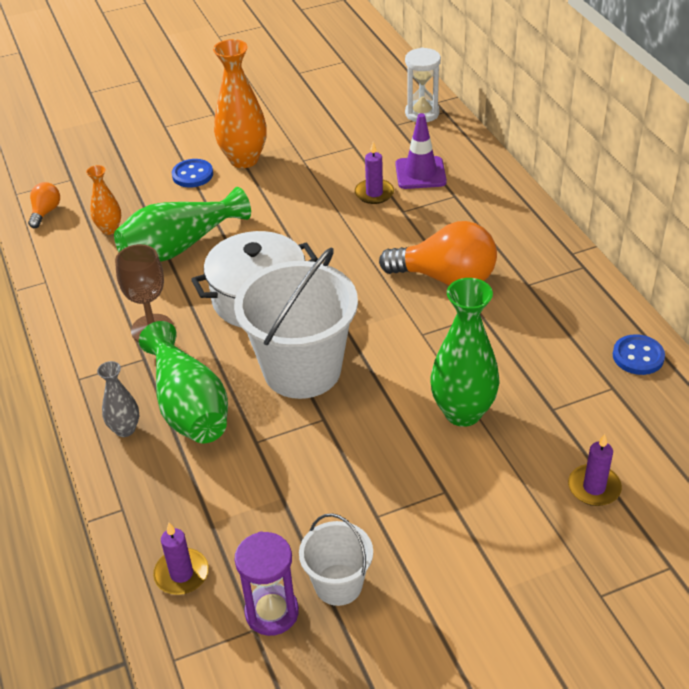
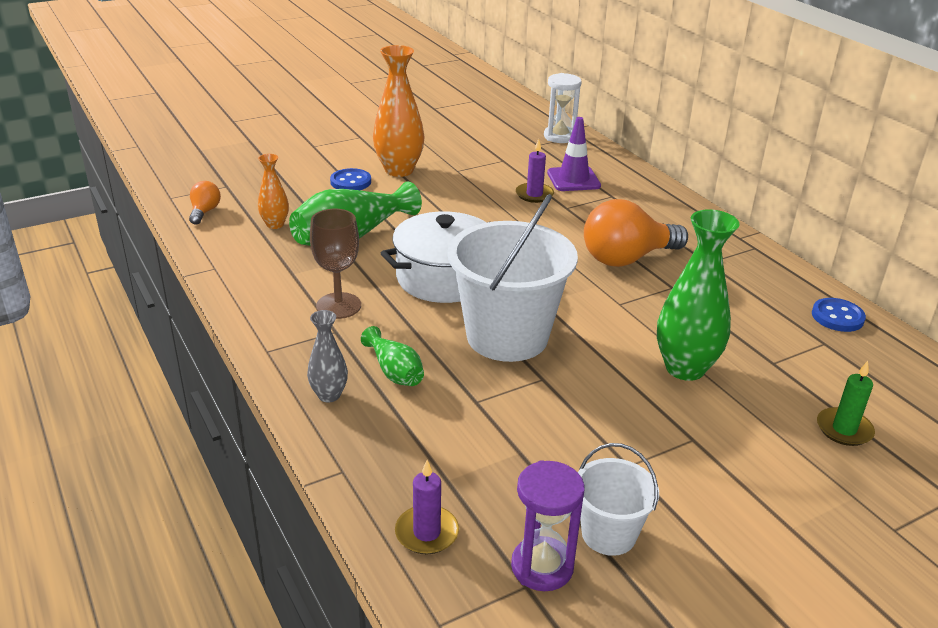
camera: 10 degrees left, 10 degrees down
(189, 406) = (394, 371): green vase -> green vase, size x0.54
(446, 278) = (627, 258): orange light bulb -> orange light bulb turned 150 degrees clockwise
(594, 487) = (844, 429): purple candle -> green candle

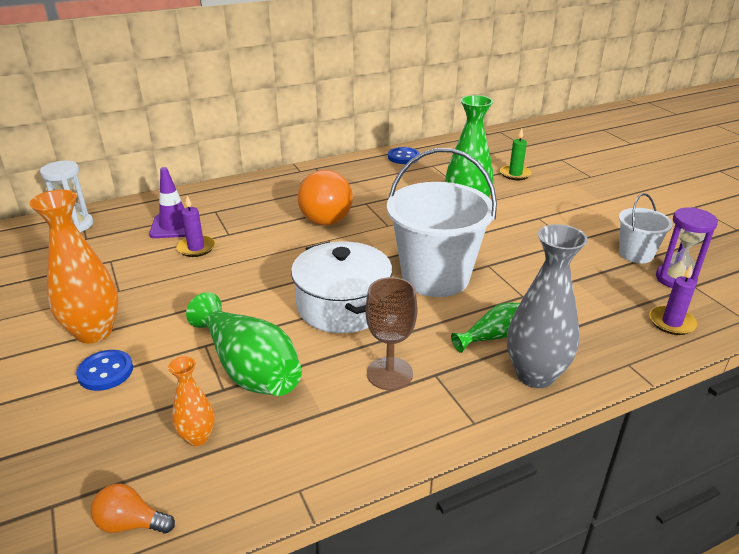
camera: 85 degrees left, 0 degrees up
(329, 395) = (535, 375): grey vase -> grey vase, size x1.86

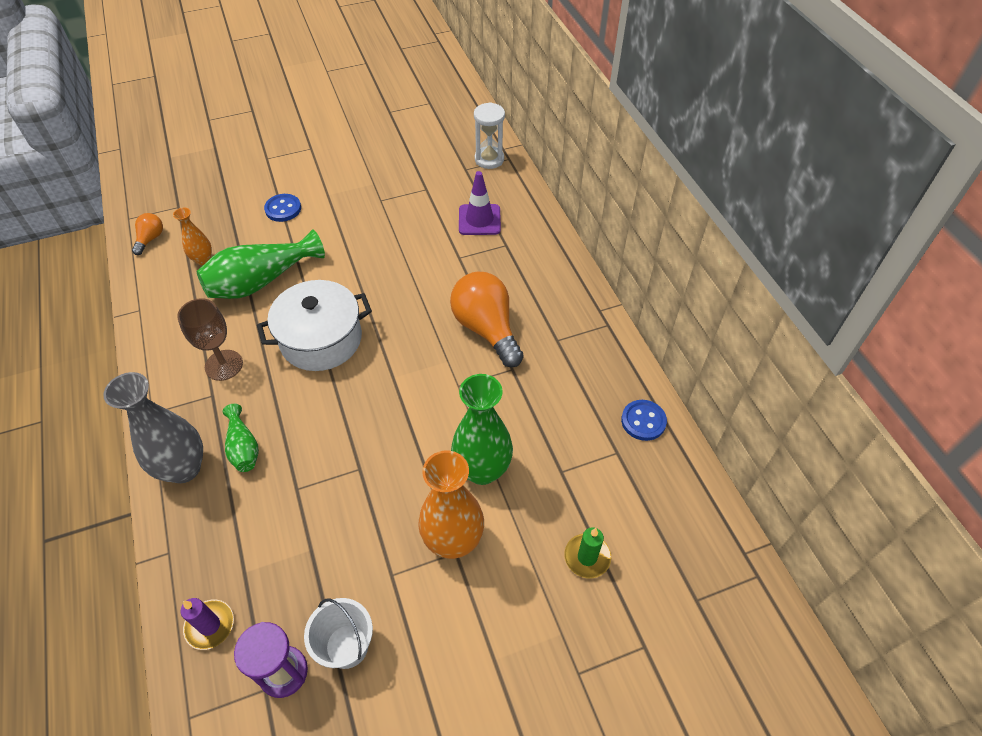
camera: 95 degrees right, 20 degrees up
(94, 332) = (329, 196): orange vase -> orange vase (453, 541)
(196, 248) = (437, 238): purple candle -> none
(322, 215) = (486, 329): orange light bulb -> orange light bulb turned 75 degrees clockwise
(435, 277) = (348, 416): white bucket -> none

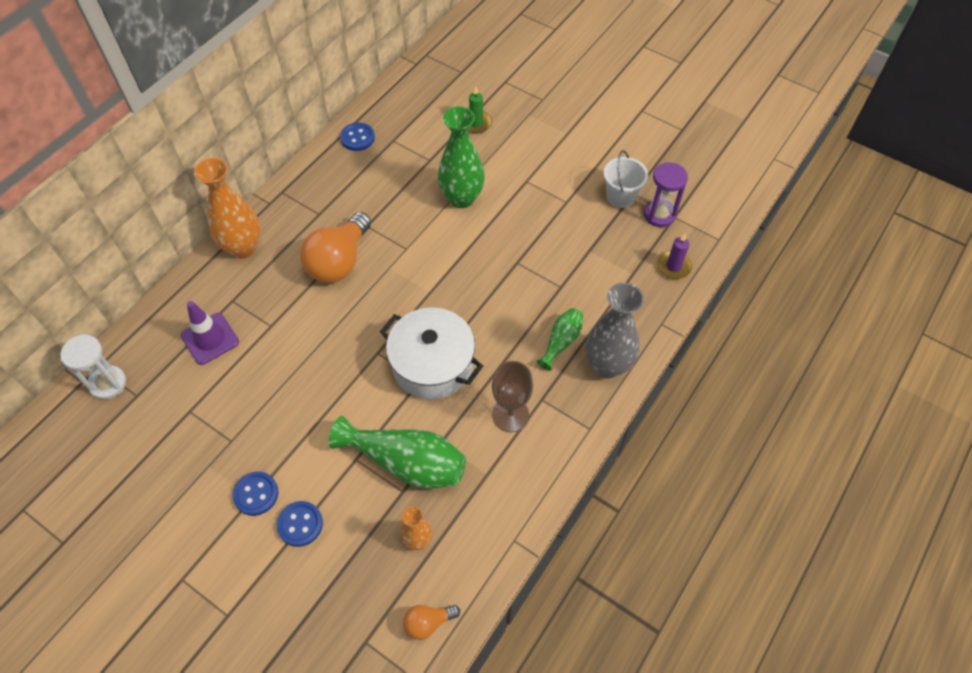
camera: 125 degrees left, 5 degrees up
(328, 197) = (256, 494): none -> blue button
(453, 541) = (520, 186): orange vase -> orange vase (243, 247)

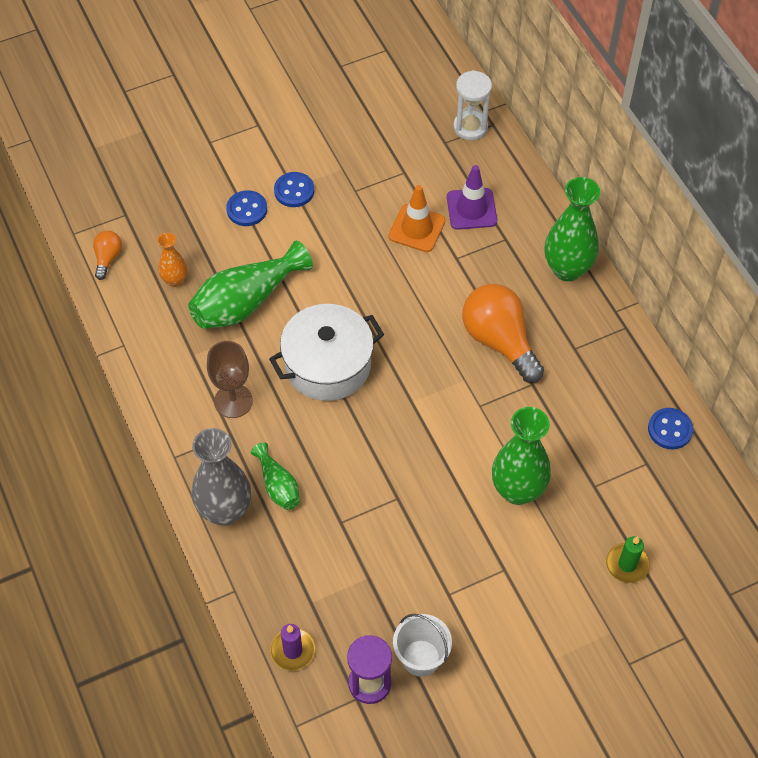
camera: 120 degrees right, 0 degrees up
(243, 247) = (567, 269): orange vase -> green vase
(252, 369) = (417, 228): none -> orange traffic cone

